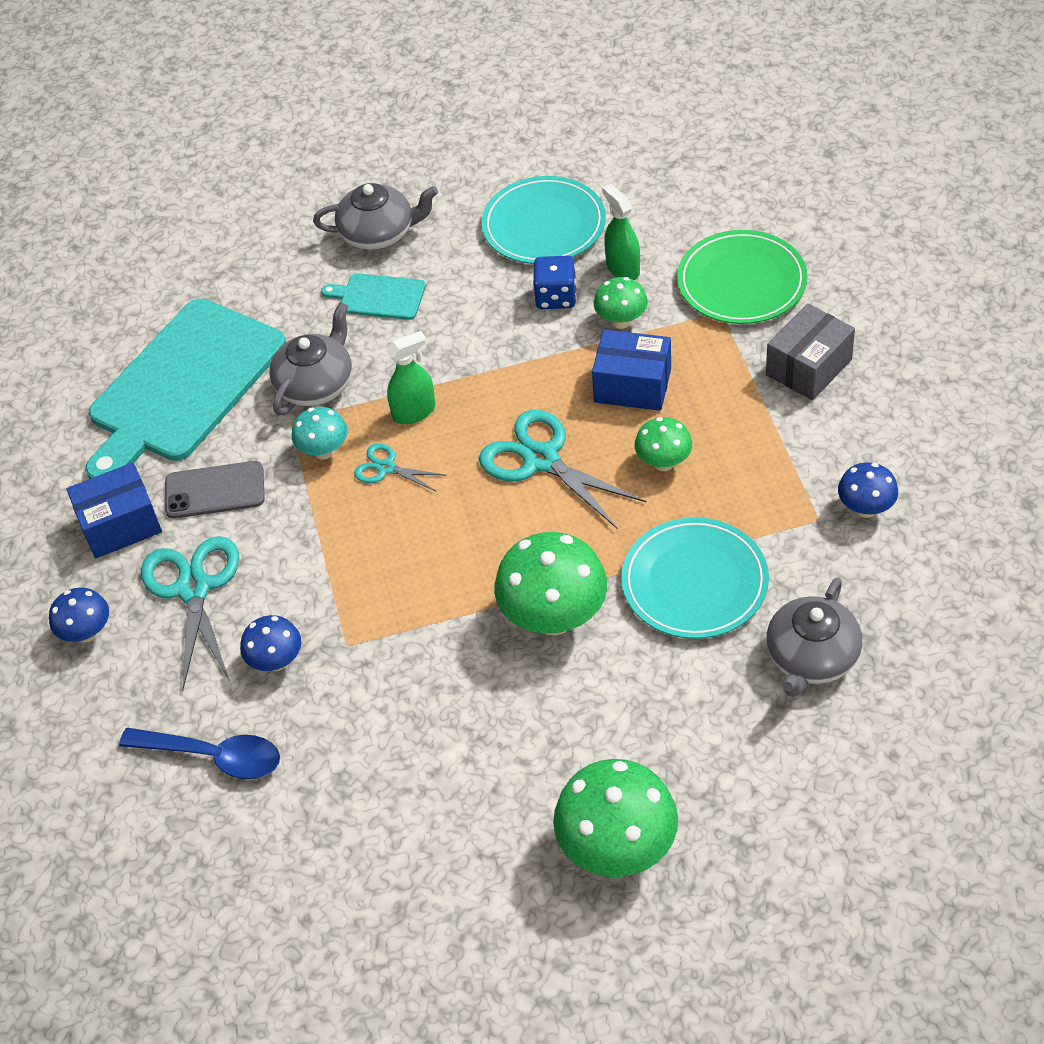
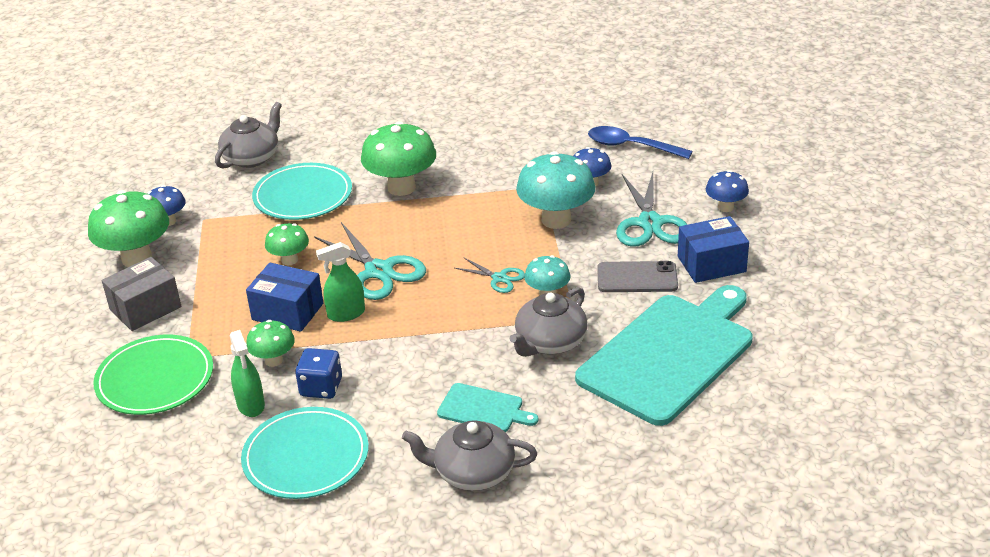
camera: 175 degrees left, 15 degrees down
(322, 579) = (556, 220): none -> turquoise mushroom
(414, 412) = (469, 313): green spray bottle -> green spray bottle (346, 314)
(617, 848) = (401, 98): green mushroom -> green mushroom (137, 258)

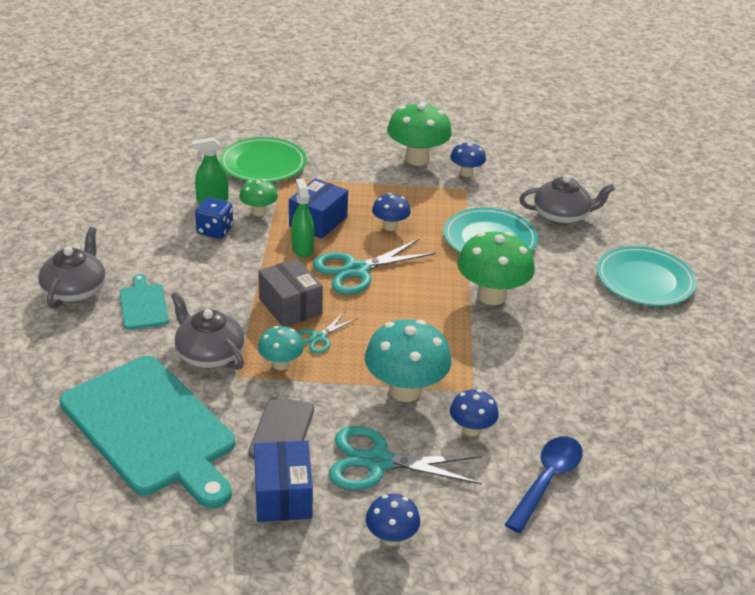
camera: 95 degrees right, 0 degrees up
(145, 308) = (350, 162): grey box -> grey box (290, 306)
(252, 157) = (561, 216): grey teapot -> grey teapot turned 45 degrees counterclockwise
(289, 260) = (390, 226): green mushroom -> blue mushroom
(306, 457) = (142, 219): turquoise plate -> turquoise plate (644, 280)
(483, 409) = (143, 305): turquoise cutting board -> turquoise cutting board turned 135 degrees clockwise

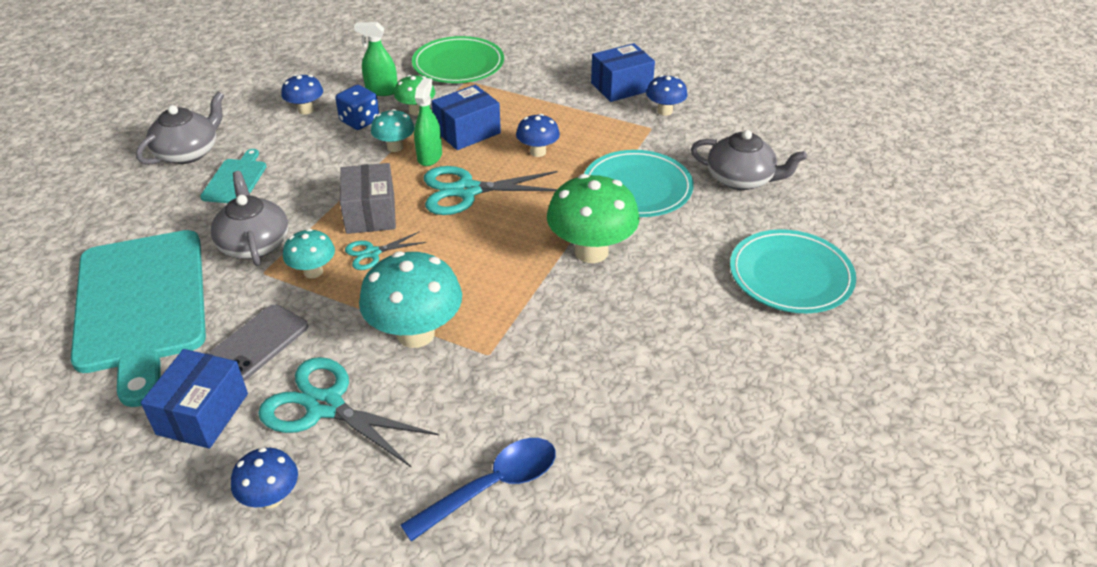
camera: 25 degrees right, 5 degrees up
(265, 247) = (395, 147): none -> turquoise mushroom
(417, 159) = (621, 87): green mushroom -> blue box
(471, 429) = (453, 399): blue mushroom -> blue mushroom (306, 110)

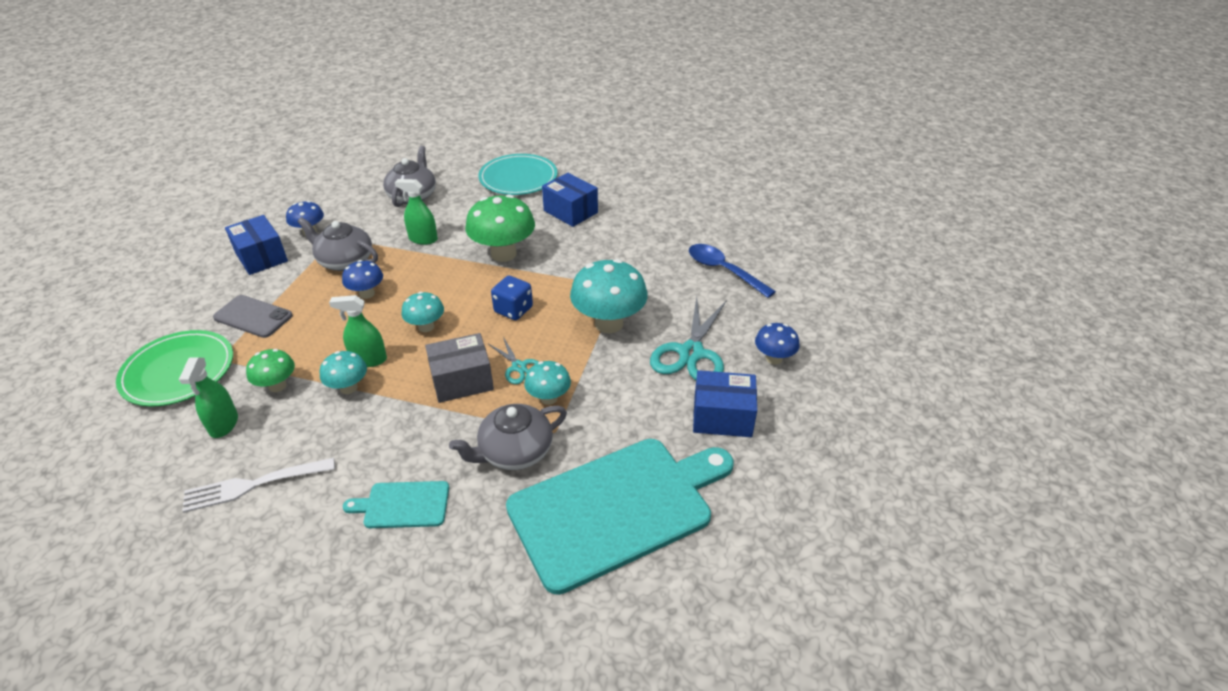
camera: 100 degrees left, 0 degrees up
(188, 152) = (340, 576): grey teapot -> grey teapot (345, 261)
(258, 343) = (641, 408): grey phone -> grey phone (253, 317)
(306, 110) = (255, 484): blue mushroom -> white fork
(360, 121) = (290, 427): blue dice -> blue dice (513, 310)
(466, 191) = (426, 327): turquoise scissors -> turquoise mushroom
(467, 132) = (326, 342): blue box -> blue box (570, 211)
(637, 188) = (423, 239): turquoise plate -> green spray bottle

